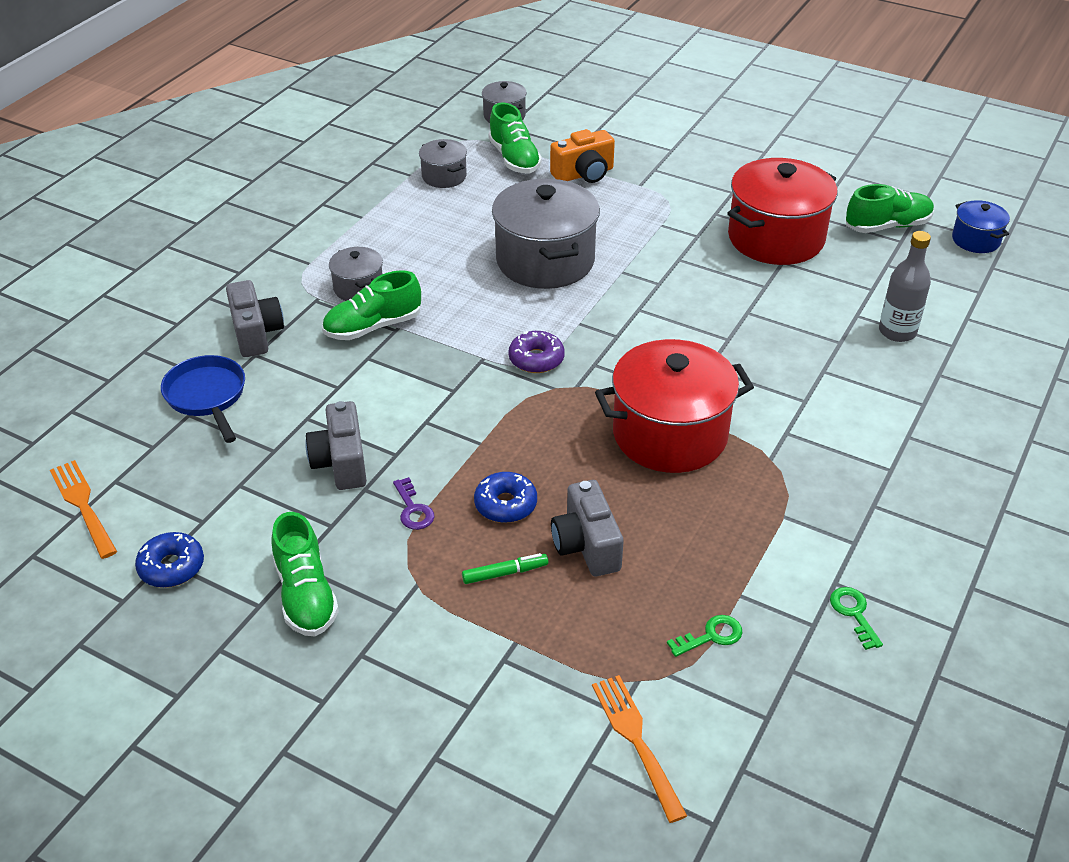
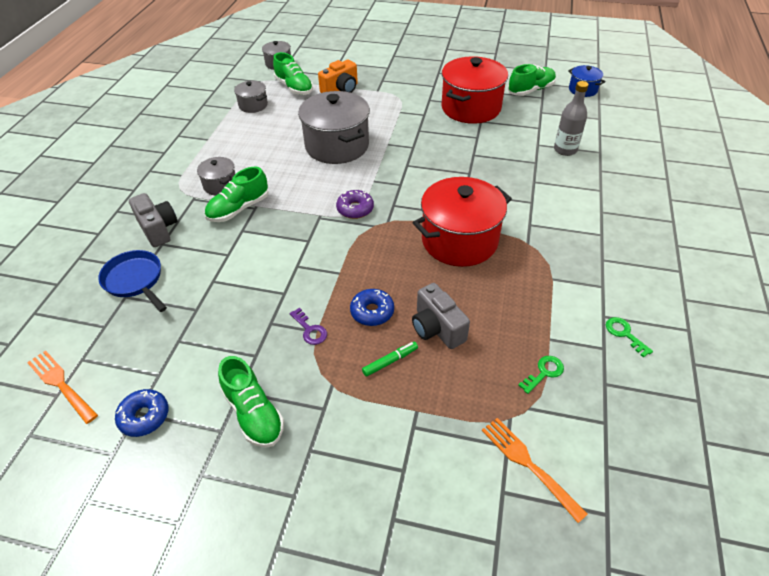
camera: 15 degrees left, 5 degrees up
(341, 463) = (247, 307): grey camera -> none

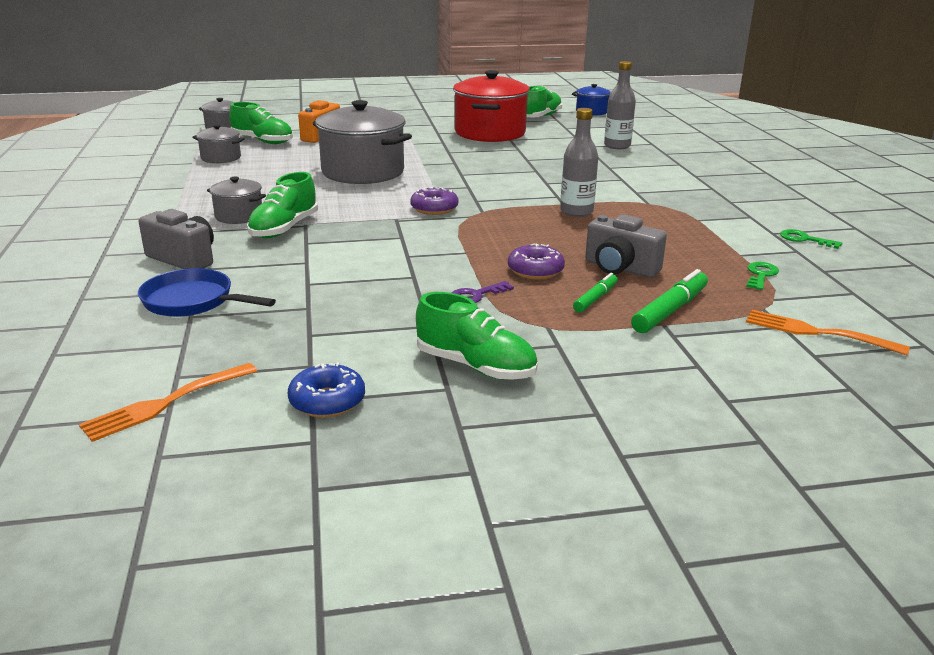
camera: 25 degrees left, 20 degrees down
(61, 384) = (166, 403): orange fork -> orange fork turned 60 degrees counterclockwise
(310, 330) = (476, 295): purple key -> purple key turned 120 degrees clockwise
(372, 312) = (535, 270): blue donut -> purple donut
(434, 395) = (670, 311): none -> green marker
(459, 240) = (576, 211): red pot -> grey bottle

